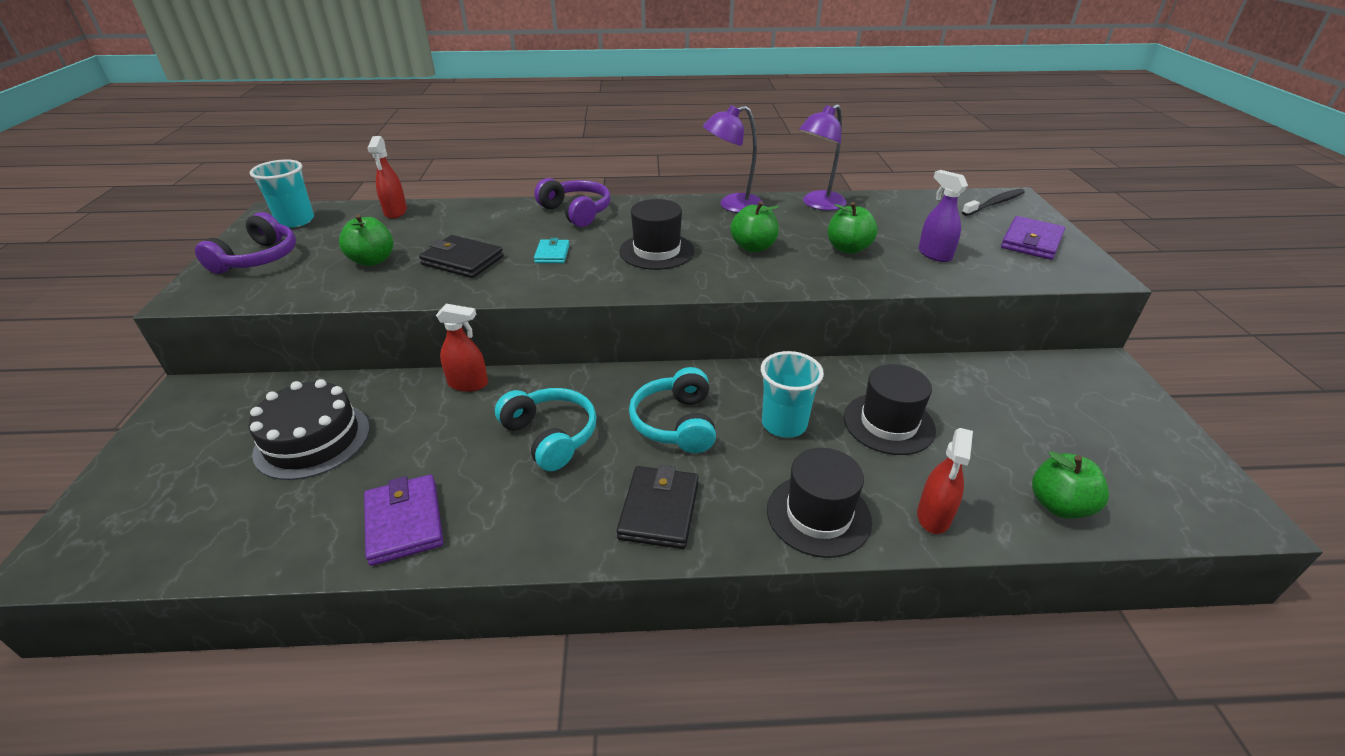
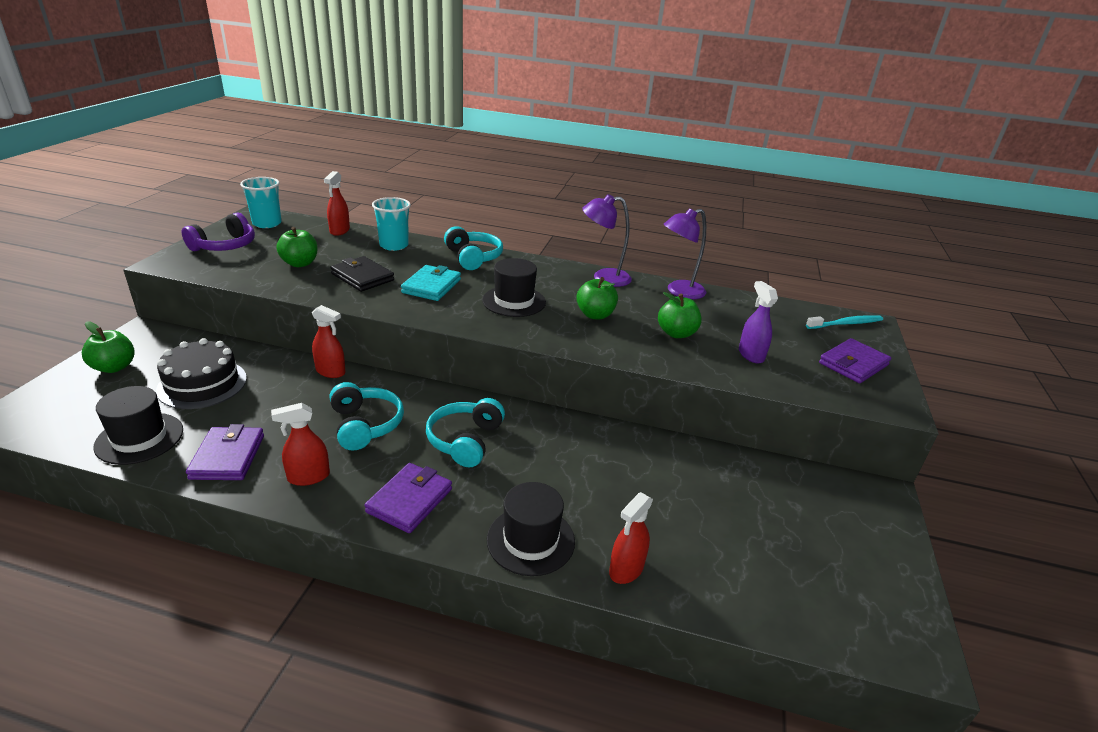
camera: 15 degrees right, 5 degrees down
(522, 518) = (308, 477): none -> red spray bottle
(552, 254) = (431, 286): turquoise wallet -> turquoise wallet, size x1.66
(576, 212) = (473, 258): purple headphones -> turquoise headphones
(659, 510) = (410, 500): black wallet -> purple wallet
(784, 424) = (551, 464): turquoise cup -> turquoise cup (394, 245)
(888, 423) = (640, 487): black hat -> black hat (139, 438)
(994, 203) = (845, 324): black toothbrush -> turquoise toothbrush
(1059, 505) = (745, 594): green apple -> green apple (114, 367)

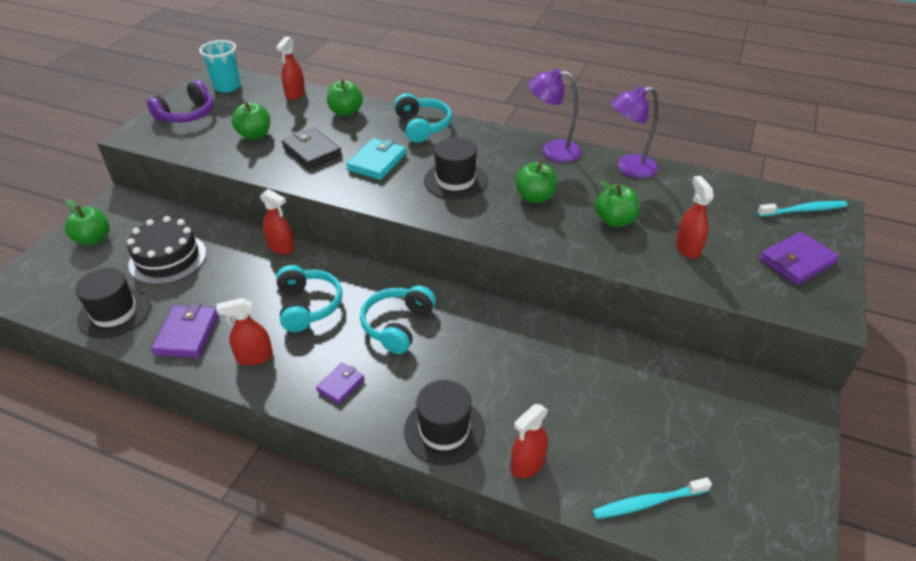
camera: 10 degrees right, 10 degrees up
(394, 245) = (346, 112): turquoise cup -> green apple
(410, 500) = (340, 385): purple wallet -> purple wallet, size x0.60
(751, 355) = (687, 248): purple spray bottle -> red spray bottle
(759, 599) = (648, 502): none -> turquoise toothbrush

